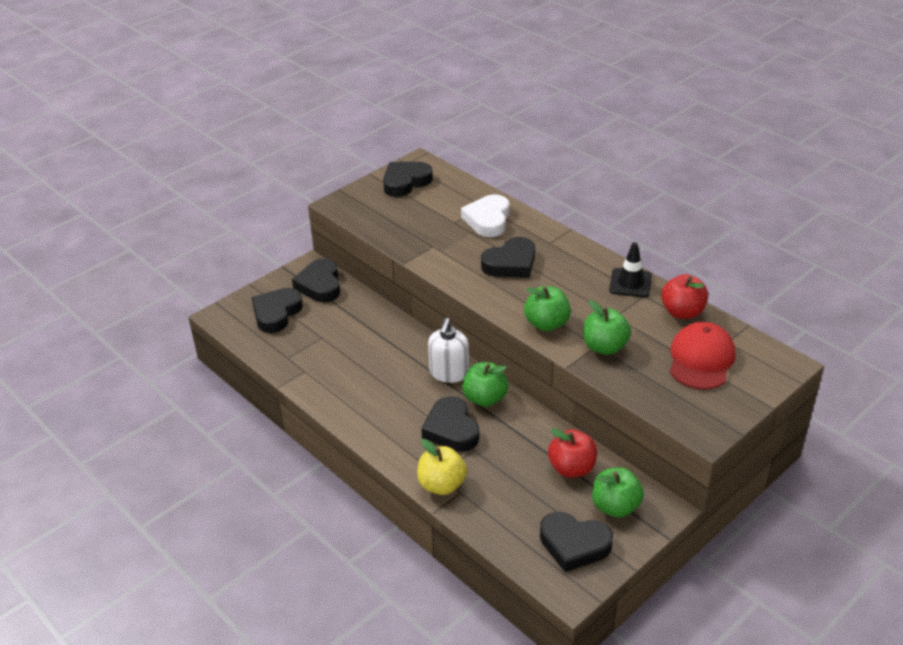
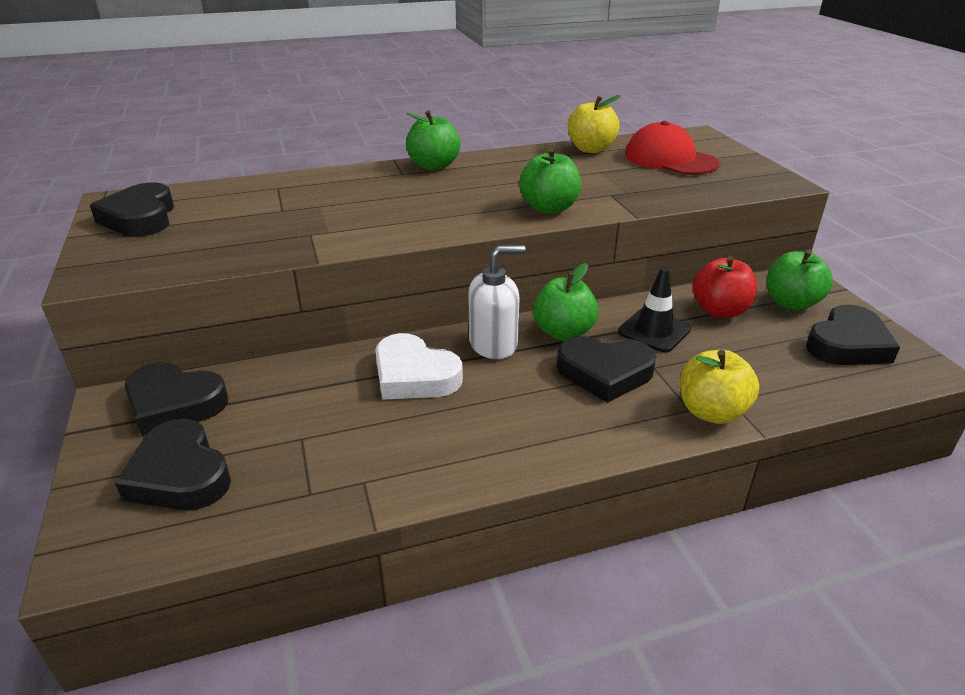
camera: 65 degrees left, 5 degrees down
(449, 373) = (493, 344): white soap dispenser -> white soap dispenser turned 60 degrees counterclockwise
(488, 220) = (310, 191): white heart -> white heart (414, 375)
(510, 263) = (413, 199): black heart -> none
(604, 347) = (617, 191): green apple -> green apple (434, 165)
(630, 283) = (521, 157): black traffic cone -> black traffic cone (654, 331)
(682, 312) = (591, 149): red apple -> yellow apple

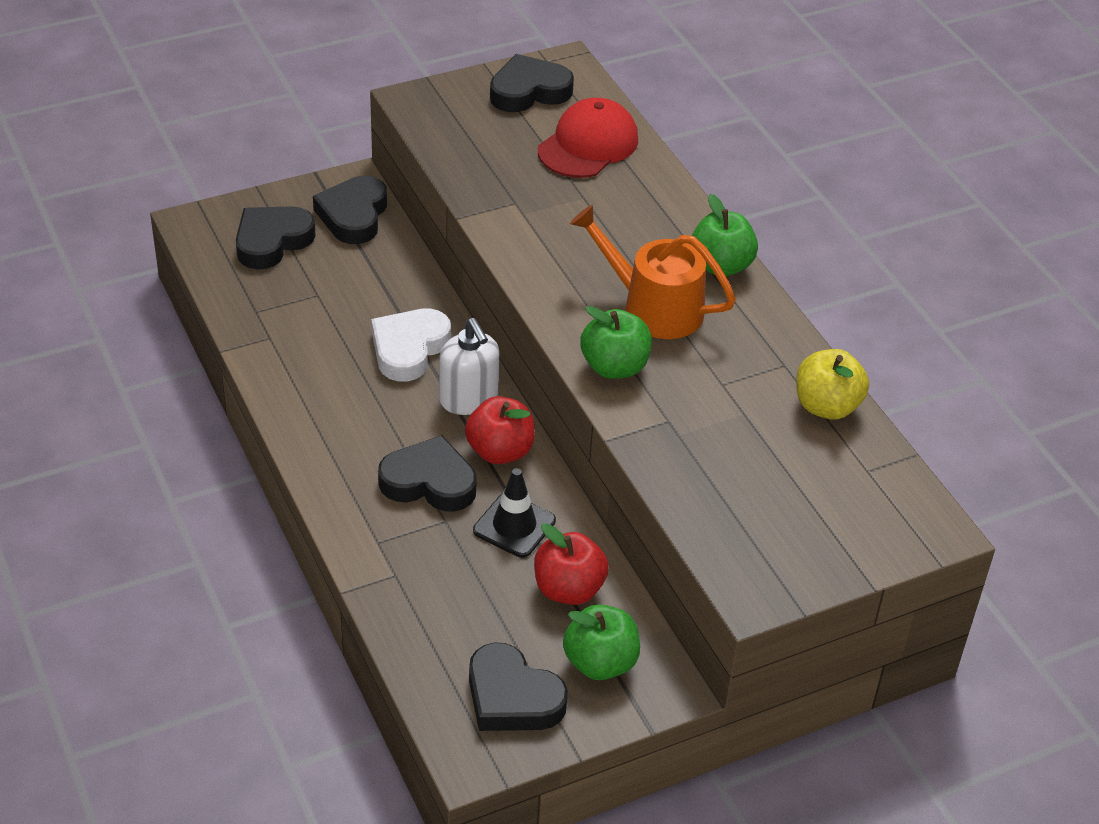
camera: 80 degrees right, 10 degrees up
(478, 190) = (654, 307): none -> orange watering can
(563, 332) = (500, 451): green apple -> red apple
(605, 373) = (429, 482): black heart -> black heart turned 105 degrees clockwise
(670, 159) = (811, 486): red cap -> red cap (588, 145)
(711, 411) = (374, 557): yellow apple -> none

